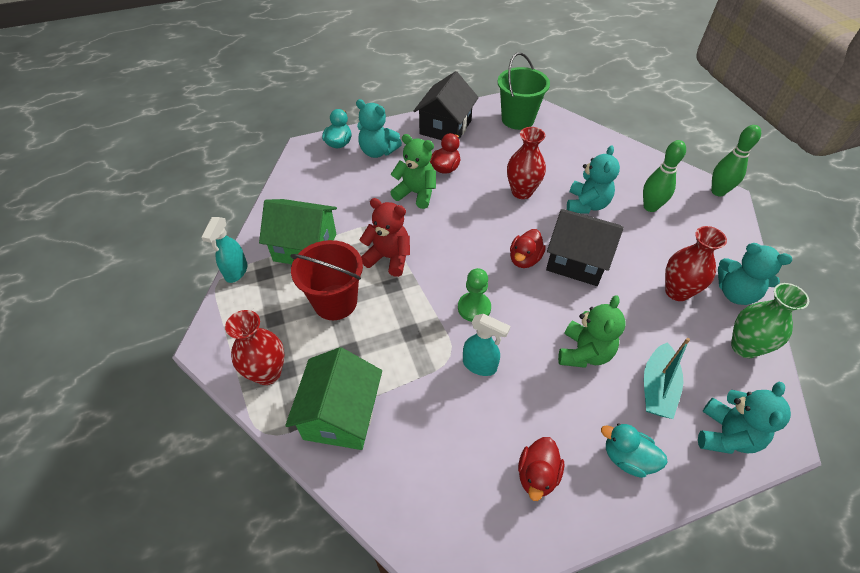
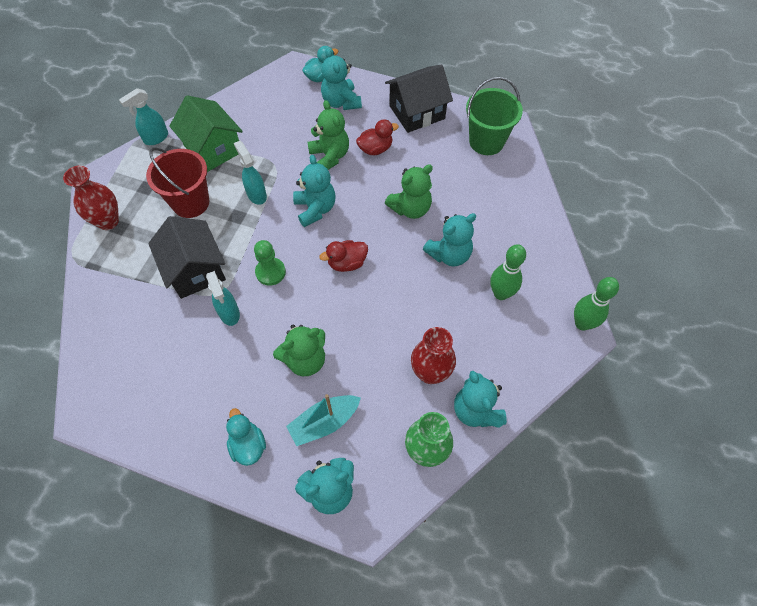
camera: 40 degrees right, 10 degrees up
(341, 415) = (119, 279): green house -> none
(389, 258) = (256, 194): red teddy bear -> turquoise spray bottle
(451, 237) = (315, 209): none -> turquoise teddy bear
(522, 192) = (410, 208): red vase -> green teddy bear
(537, 475) = (184, 407): red duck -> none
(577, 261) = (384, 292): black house -> black house (195, 270)

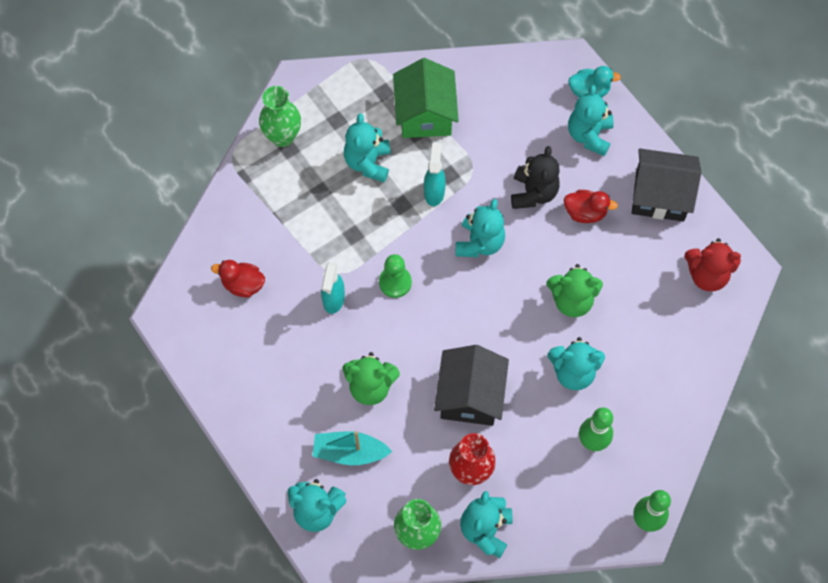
camera: 35 degrees right, 5 degrees up
(108, 221) = (283, 136): red vase -> green vase
(156, 138) = (378, 68): turquoise spray bottle -> none
(190, 202) = (368, 163): red bucket -> turquoise teddy bear
(195, 270) = (330, 237): black house -> black house (470, 396)
(248, 445) = (276, 429): turquoise duck -> none
(330, 156) = (533, 193): green teddy bear -> black teddy bear
(347, 263) = (470, 318): red duck -> red duck (243, 285)
(486, 141) = (707, 275): green bucket -> red teddy bear

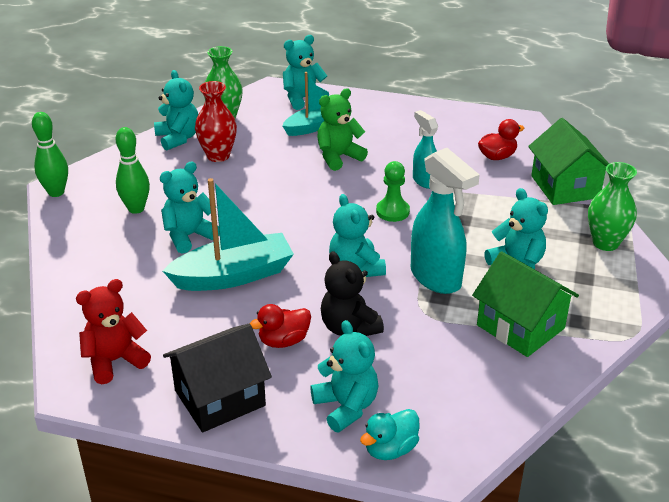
camera: 140 degrees right, 30 degrees down
(237, 210) = (565, 187): none -> green house
(434, 192) = (436, 278): turquoise spray bottle -> turquoise spray bottle, size x1.73
(470, 396) = (259, 186): black house -> none
(572, 300) = (233, 275): green teddy bear -> turquoise boat

